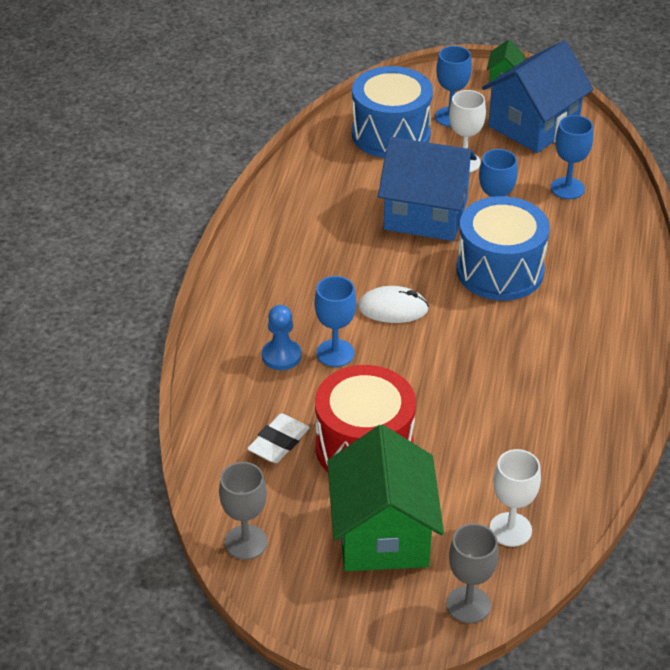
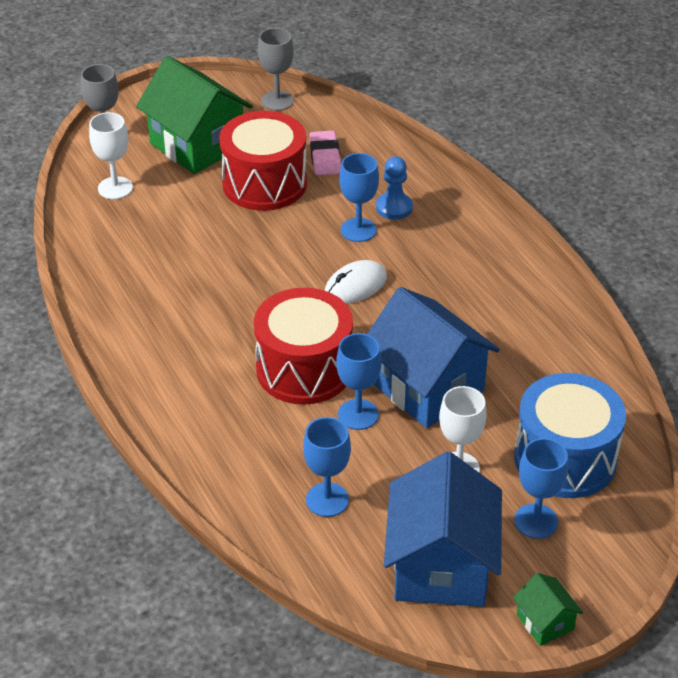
camera: 140 degrees right, 0 degrees up
(278, 442) = (325, 157): white eraser -> pink eraser
(426, 214) = (427, 387): blue house -> blue house turned 75 degrees clockwise
(500, 271) = (304, 369): blue drum -> red drum

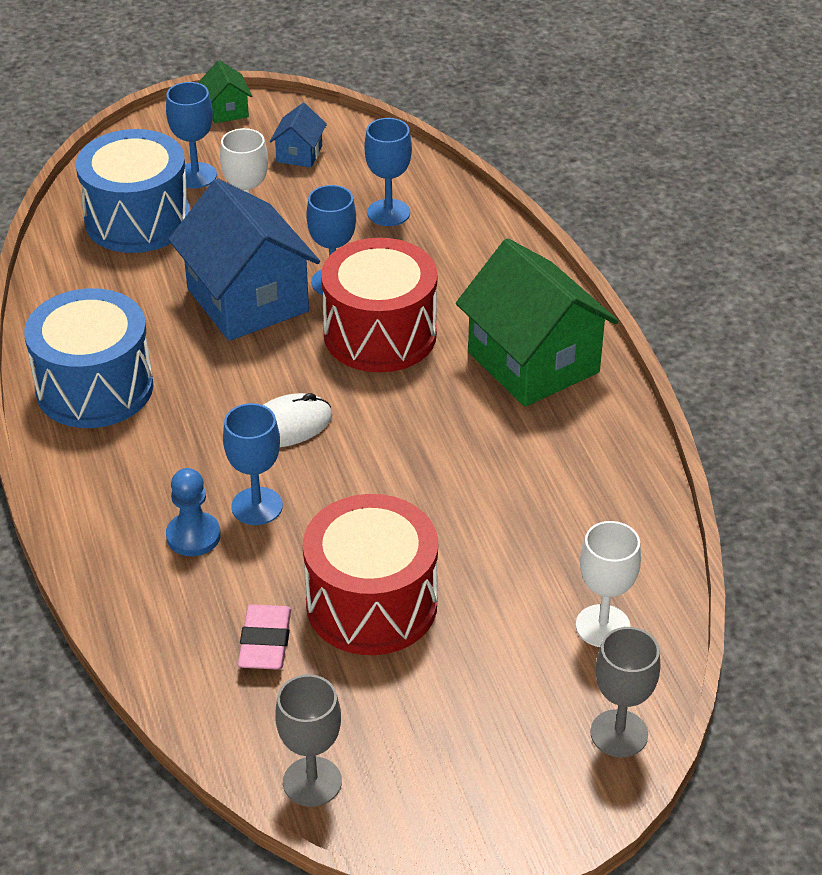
camera: 170 degrees left, 0 degrees up
(197, 145) = (466, 697): green house -> green house (533, 362)
(441, 566) = (299, 154): blue house -> blue house, size x0.45
(515, 297) = (94, 388): none -> blue drum

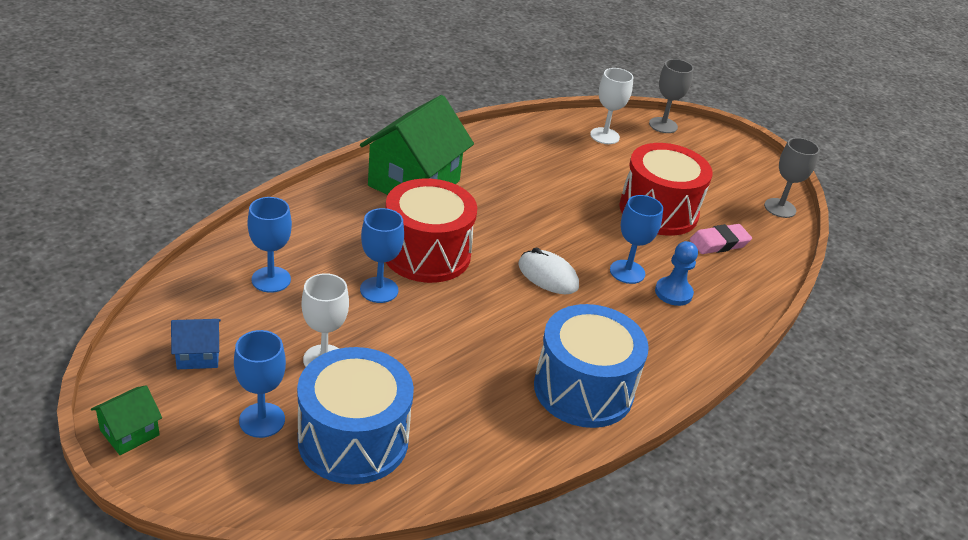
camera: 120 degrees left, 5 degrees down
(247, 300) = (428, 332): blue house -> none

